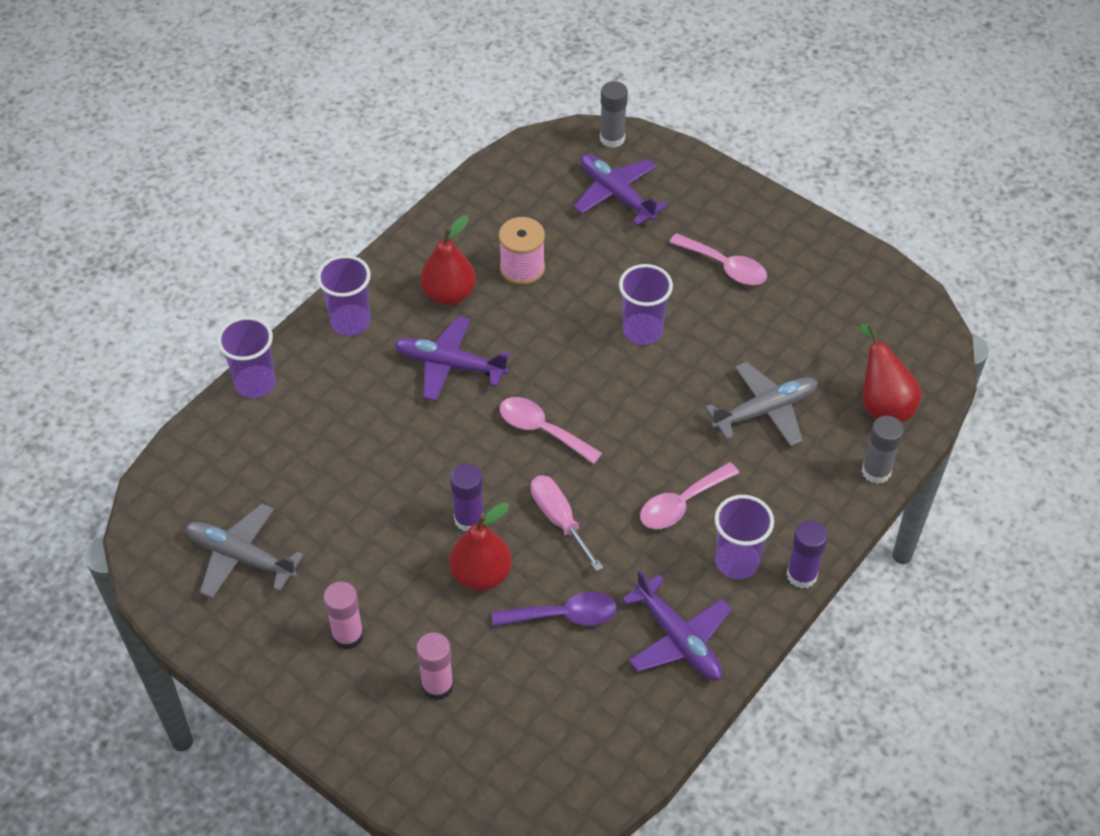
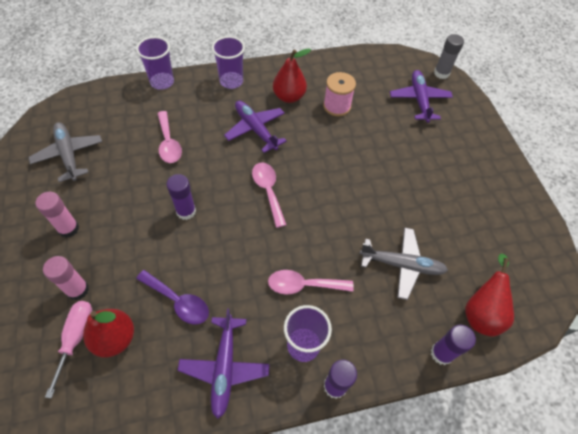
camera: 35 degrees right, 5 degrees up
(481, 574) = (161, 245): red pear -> red pear (115, 338)
(559, 519) = (230, 245): pink screwdriver -> pink screwdriver (76, 338)
(642, 330) = (370, 175): purple cup -> none
(725, 266) = (448, 170): pink spoon -> pink spoon (169, 143)
(876, 471) = (441, 353): grey glue stick -> purple glue stick

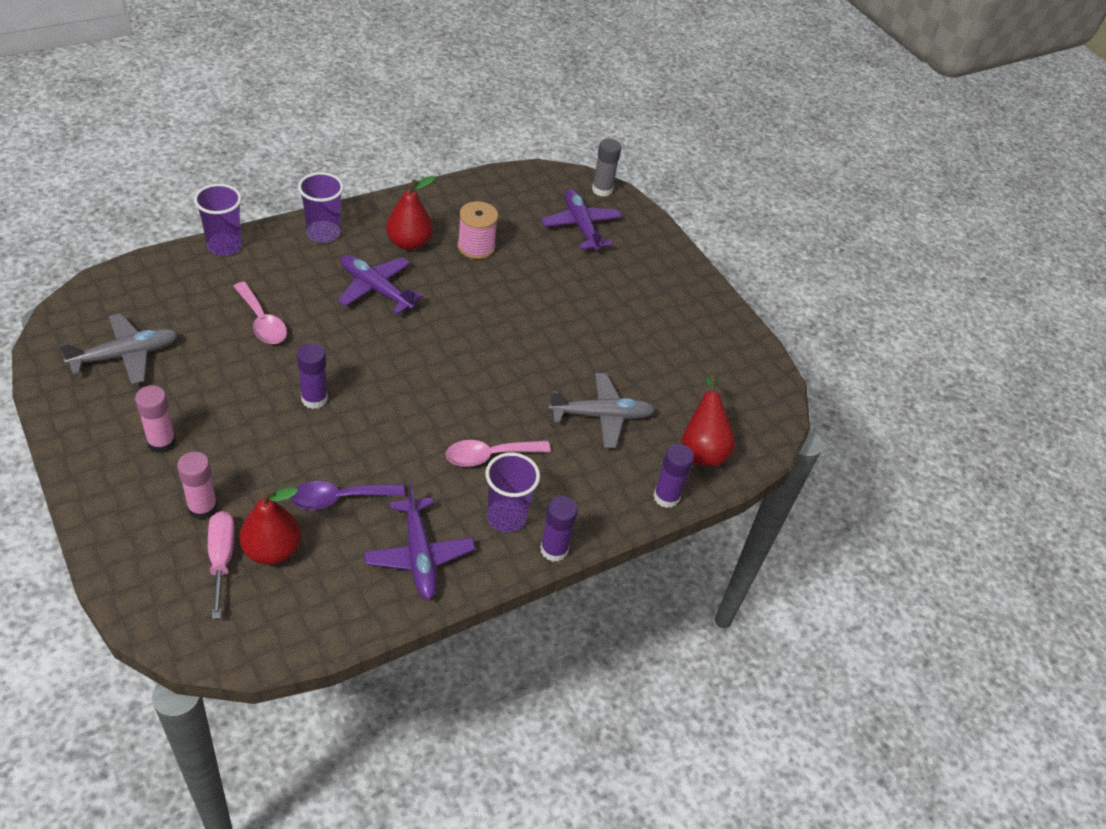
camera: 20 degrees left, 10 degrees down
(69, 155) = (125, 355): grey plane -> grey plane turned 105 degrees clockwise
(178, 301) = (339, 498): purple spoon -> purple spoon turned 150 degrees clockwise
(268, 191) = (415, 360): pink spoon -> none

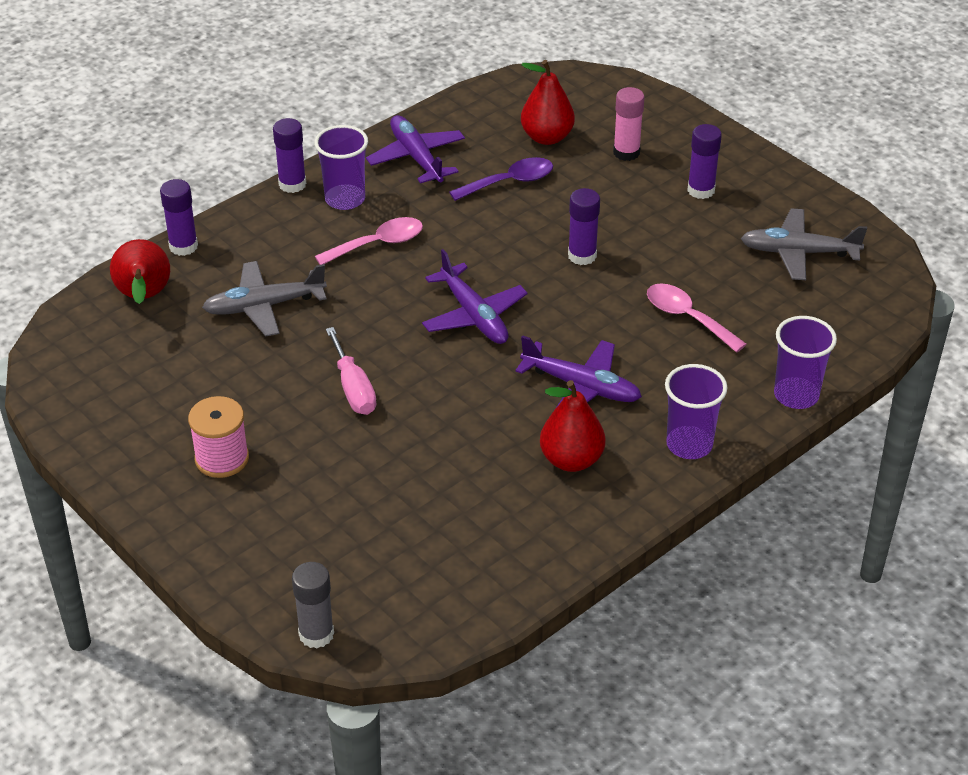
camera: 175 degrees right, 5 degrees down
(125, 355) = (799, 252): grey plane -> grey plane turned 45 degrees clockwise
(161, 442) = (701, 190): pink glue stick -> purple glue stick
(221, 558) = (585, 124): pink screwdriver -> pink screwdriver (353, 388)
(476, 247) = (479, 478): pink spool -> pink spool (222, 458)
(581, 226) = (337, 554): purple plane -> purple plane (473, 315)

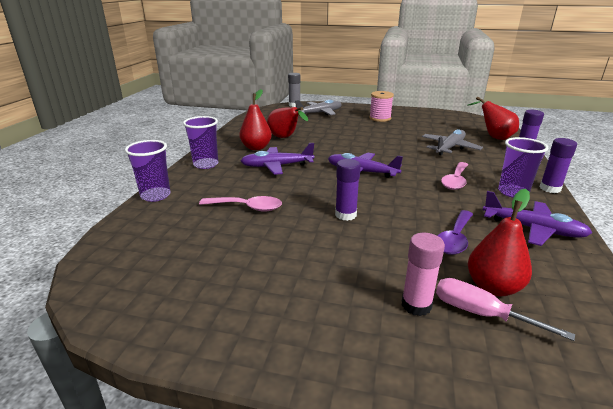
camera: 145 degrees right, 15 degrees down
(353, 388) = (370, 140): pink screwdriver -> pink screwdriver (480, 313)
(490, 470) = (285, 138): none -> red pear
(701, 190) = (314, 297): purple glue stick -> none
(799, 252) = (189, 277): grey plane -> grey plane (319, 113)

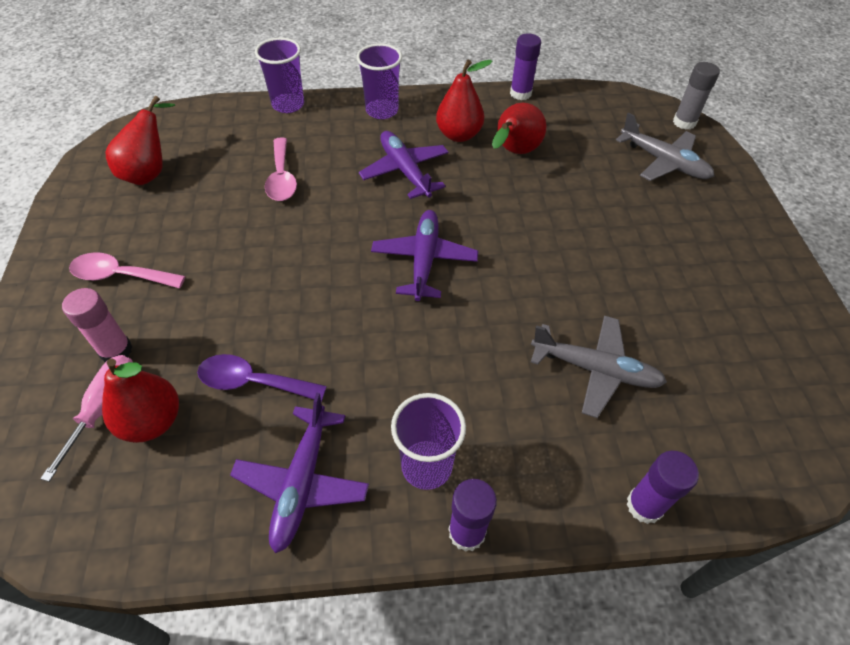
camera: 70 degrees right, 25 degrees up
(345, 215) = (288, 265): purple glue stick -> purple glue stick (520, 93)
(380, 118) = (699, 248): pink spool -> none
(455, 181) = (440, 381): pink spoon -> pink spoon (120, 275)
(493, 137) = (715, 452): red pear -> red pear (150, 172)

